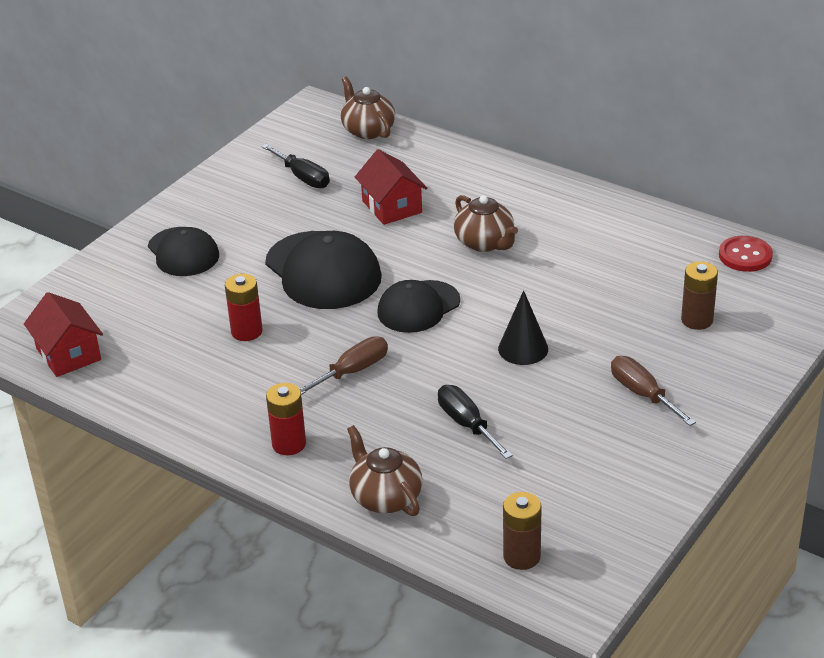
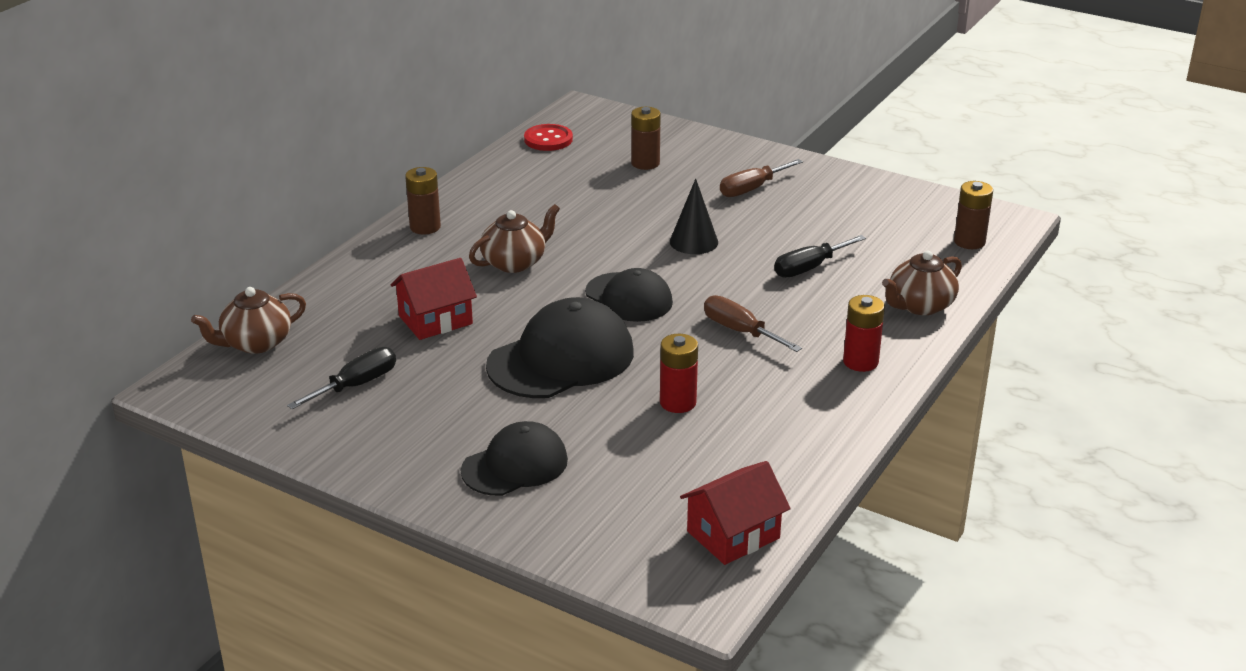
camera: 95 degrees left, 5 degrees down
(551, 192) = (425, 227): none -> brown battery

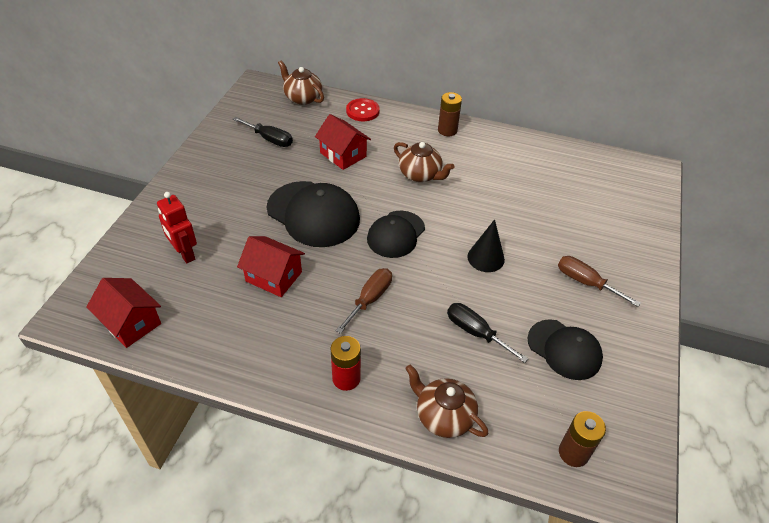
camera: 75 degrees right, 15 degrees up
(515, 465) = (199, 213): black cap -> black cap (564, 349)
(548, 139) = (594, 161): red button -> red button (362, 111)
(604, 482) = (184, 254): none -> red robot
(645, 163) = (590, 215): brown battery -> none
(678, 402) = (274, 276): red battery -> red house

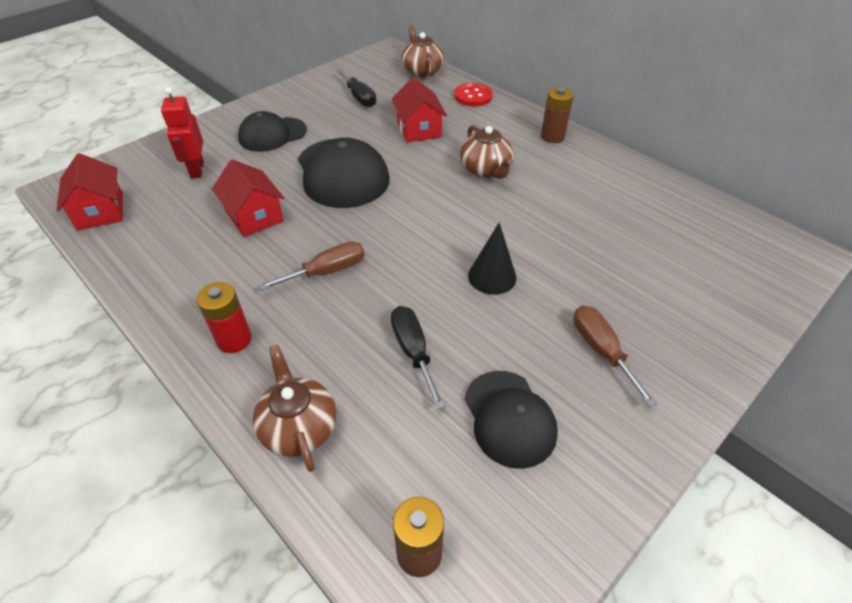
camera: 30 degrees right, 0 degrees up
(396, 234) = (409, 218): black cap -> black cap (272, 134)

